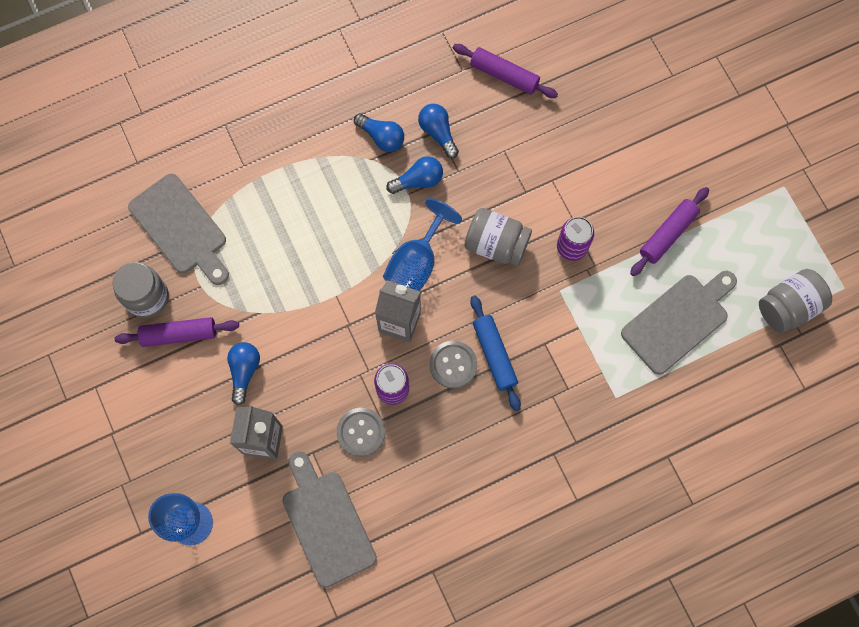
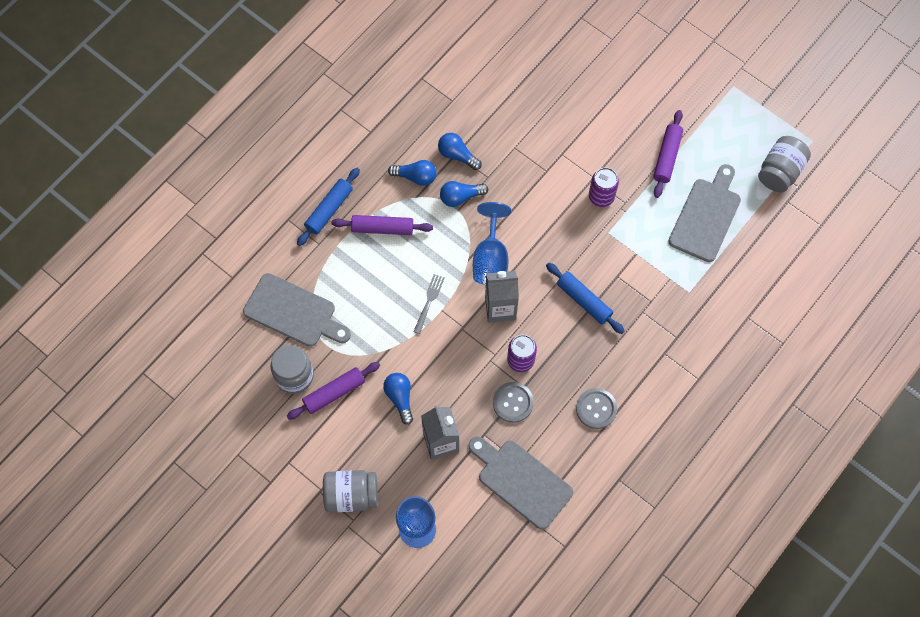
camera: 25 degrees left, 5 degrees down
(272, 133) = (329, 209): none -> blue rolling pin
(327, 280) = (429, 301): none -> grey fork
(418, 180) = (460, 197): blue light bulb -> blue light bulb turned 150 degrees counterclockwise
(453, 365) = (557, 322): grey button -> grey button (596, 409)
(496, 244) = (543, 219): grey jar -> grey jar (351, 495)
(504, 75) = (486, 91): purple rolling pin -> purple rolling pin (382, 228)

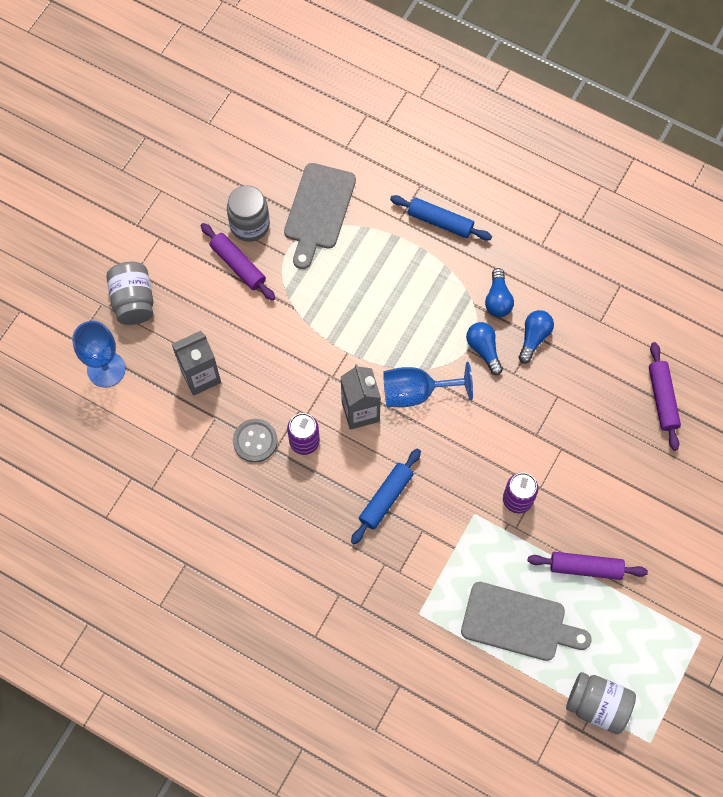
camera: 80 degrees right, 0 degrees up
(382, 228) = (430, 277): purple rolling pin -> purple rolling pin (662, 399)
(400, 398) = (243, 328): blue light bulb -> none
(429, 301) = (354, 338): grey fork -> none
(521, 481) = (170, 463): grey cutting board -> none
(596, 409) = (262, 529): grey button -> none

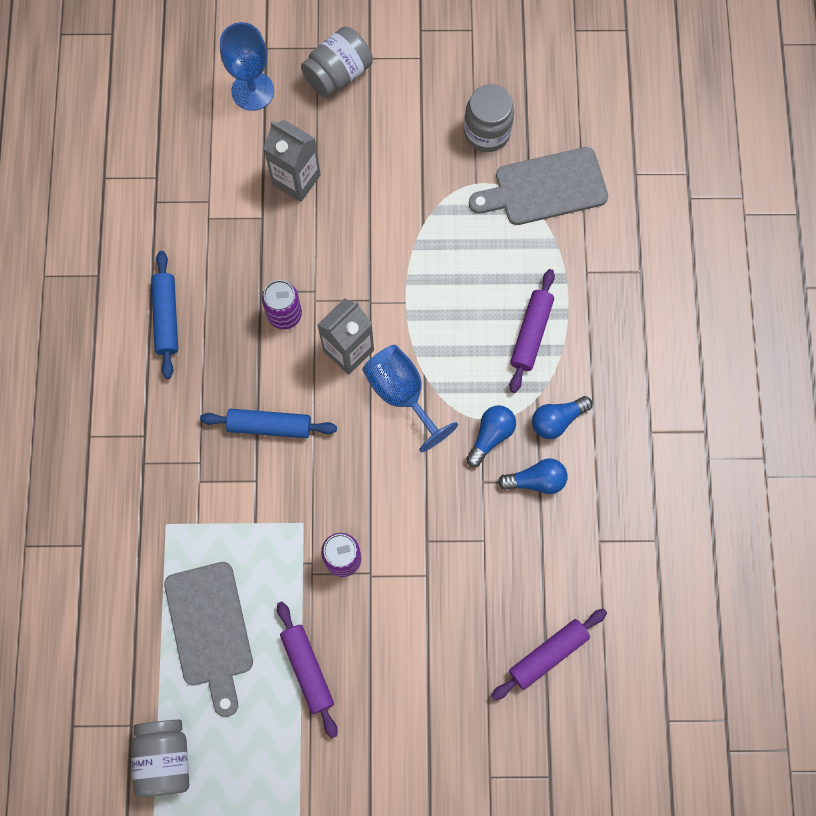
camera: 60 degrees right, 5 degrees up
(238, 265) = (436, 146): purple rolling pin -> purple rolling pin (531, 333)
(255, 441) = (258, 268): grey button -> none
(440, 222) = (610, 314): blue rolling pin -> blue rolling pin (167, 317)

